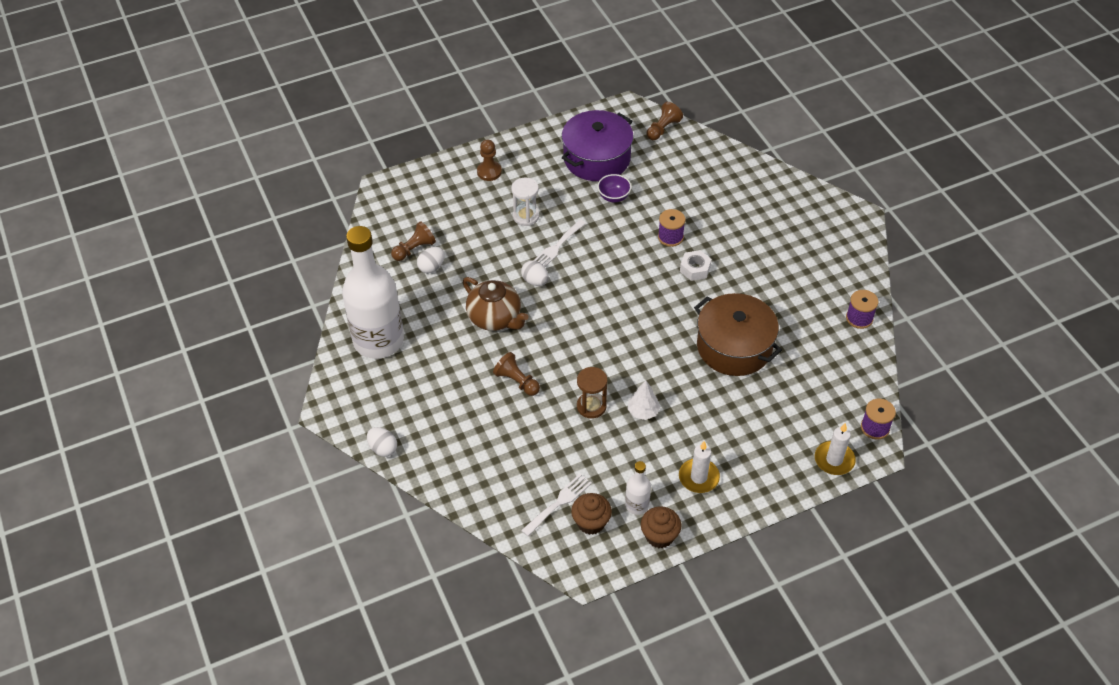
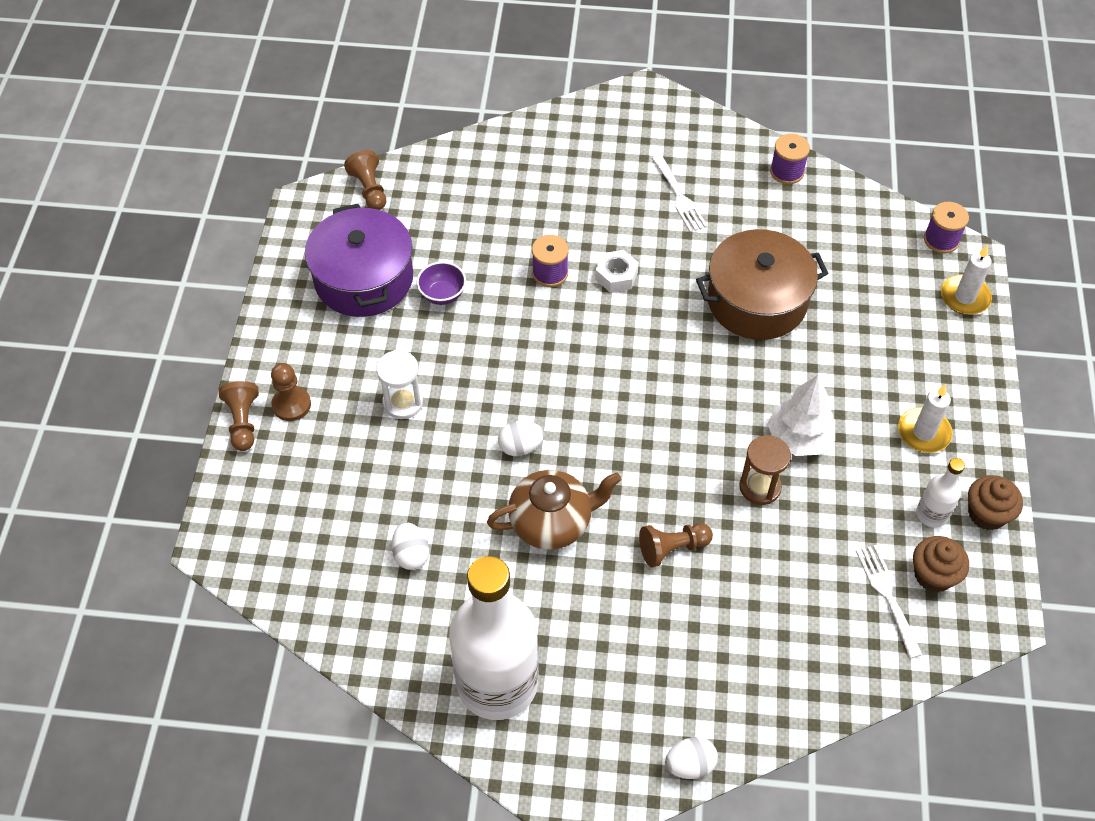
camera: 60 degrees left, 5 degrees up
(414, 249) = (363, 560): brown pawn -> brown pawn (243, 422)
(557, 247) = (480, 395): white fork -> white fork (679, 196)
(643, 411) = (799, 438): white tree -> white tree, size x1.52

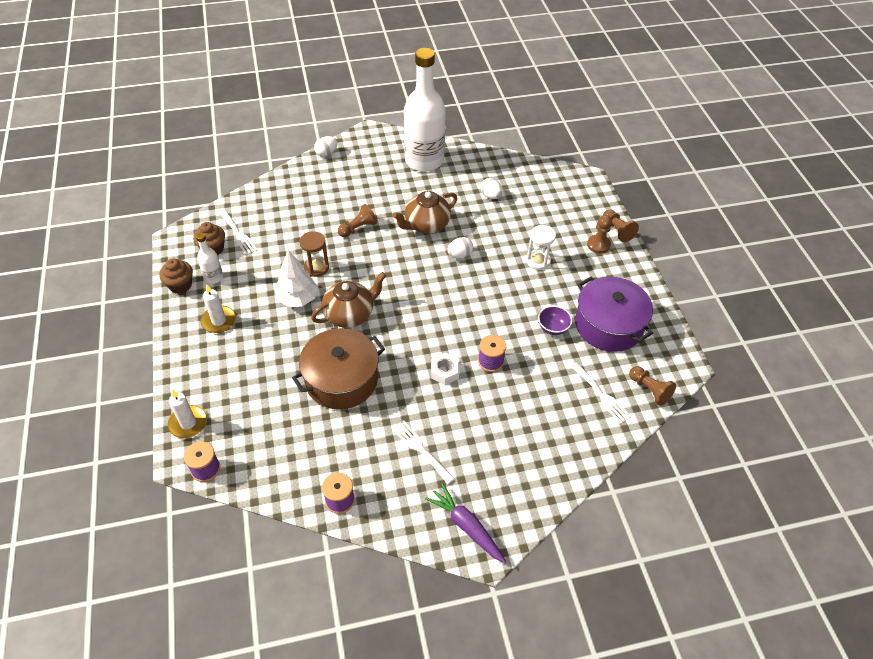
camera: 160 degrees right, 5 degrees down
(432, 199) = (601, 395): none -> white fork
(655, 116) = (466, 526): none -> purple carrot
(724, 391) = (350, 314): none -> brown teapot

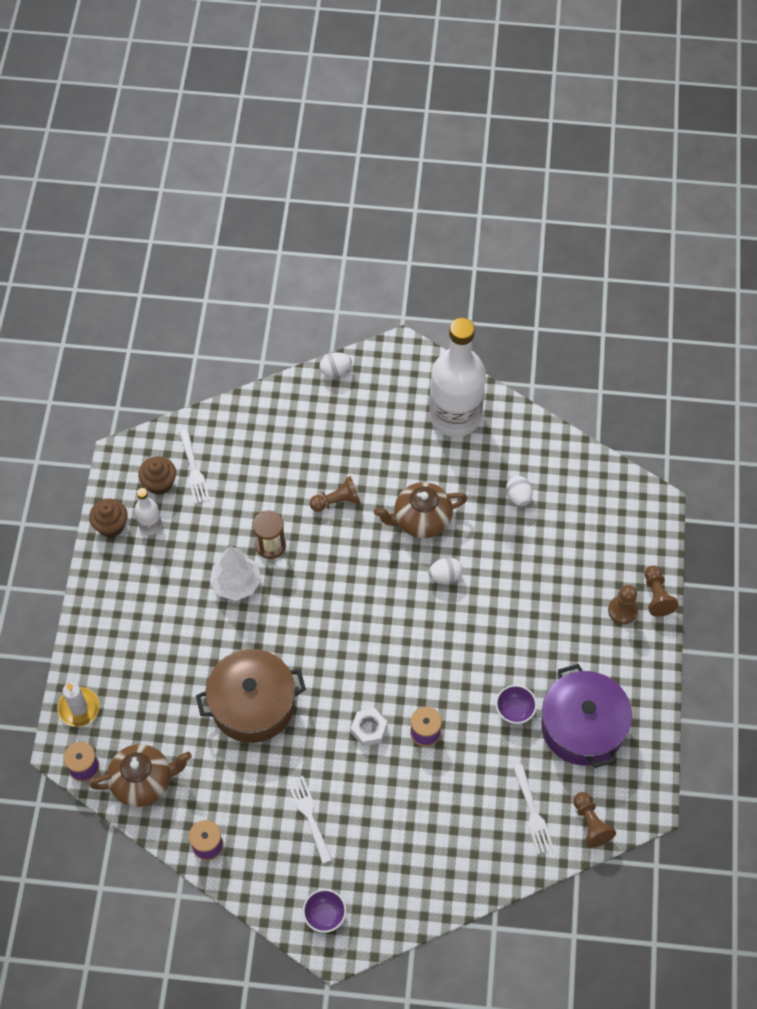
camera: 20 degrees right, 10 degrees up
(219, 321) = (141, 587): white candle -> none
(350, 314) = (288, 622): brown teapot -> brown teapot (143, 781)
(466, 526) = (325, 915): purple carrot -> purple bowl
(538, 261) = (537, 612): white hourglass -> none

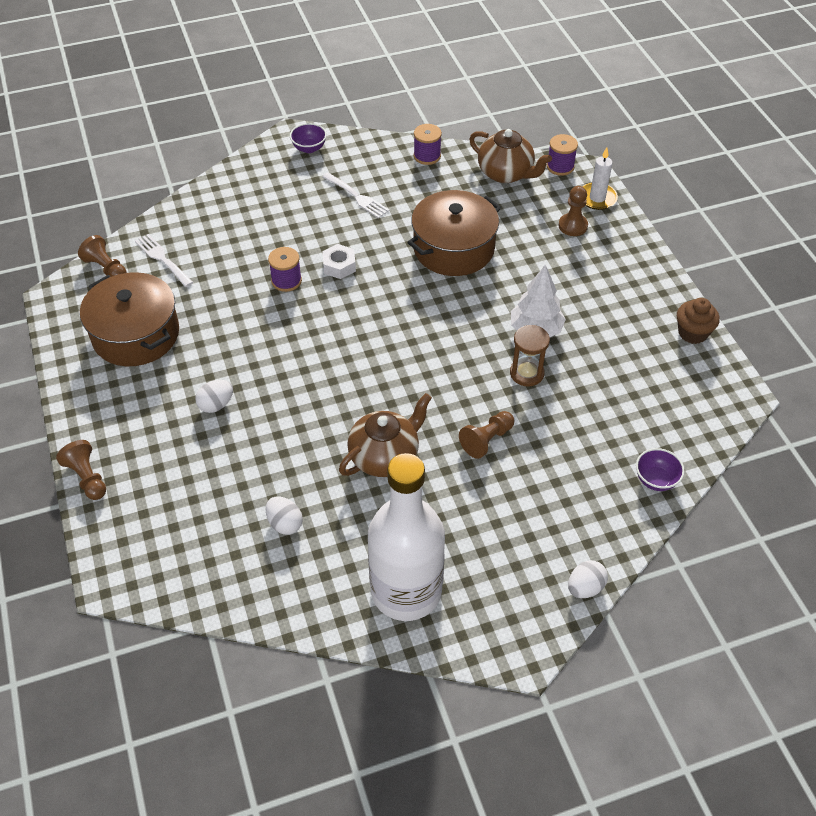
camera: 155 degrees right, 10 degrees down
(143, 781) = (506, 173): brown teapot -> brown teapot turned 105 degrees counterclockwise
(150, 525) = (656, 347): white bottle -> none
(159, 483) = (680, 387): brown cupcake -> none
(193, 470) = (658, 413): white fork -> none
(445, 576) = (330, 412): white egg -> white egg (216, 405)
(514, 710) = (208, 324): purple bowl -> purple bowl (656, 480)
(583, 726) = (136, 334): purple pot -> brown pot
(622, 610) = (123, 449): brown pawn -> brown pawn (573, 226)

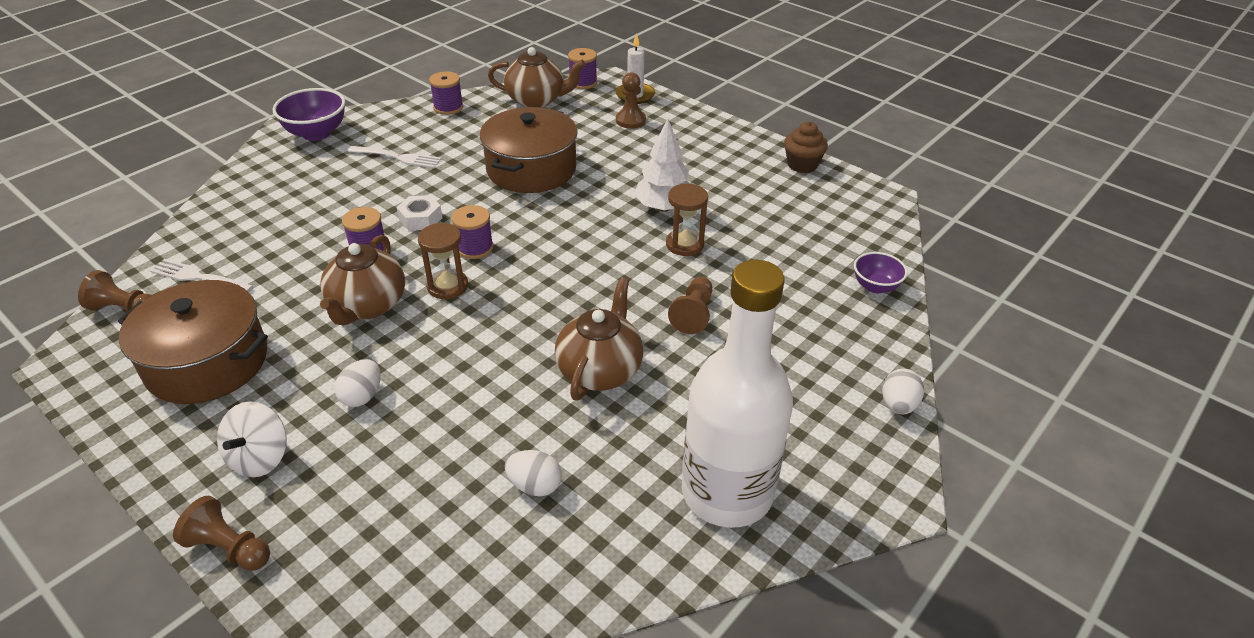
camera: 30 degrees left, 10 degrees down
(133, 423) = (260, 458): none -> white spinning top
(259, 331) = (367, 306): none -> brown teapot
(309, 148) = (316, 133): purple bowl -> purple bowl, size x1.64
(323, 337) = (448, 286): none -> brown hourglass
(363, 310) = (475, 248): none -> purple spool

